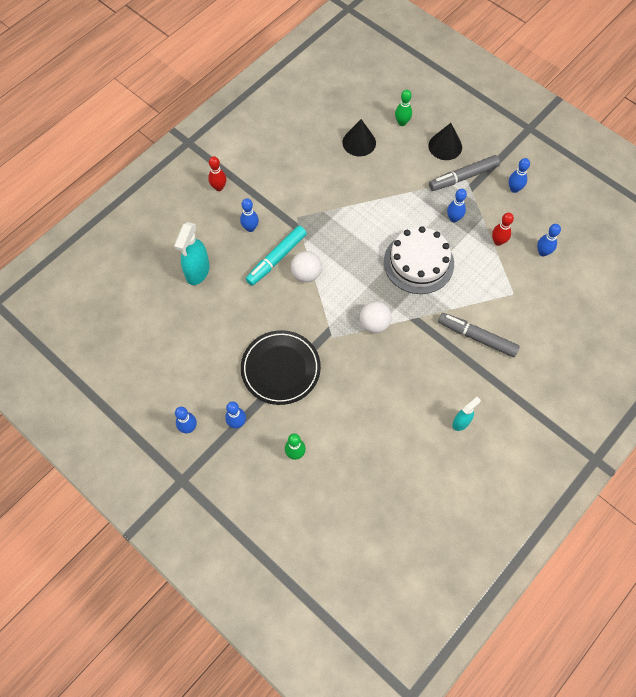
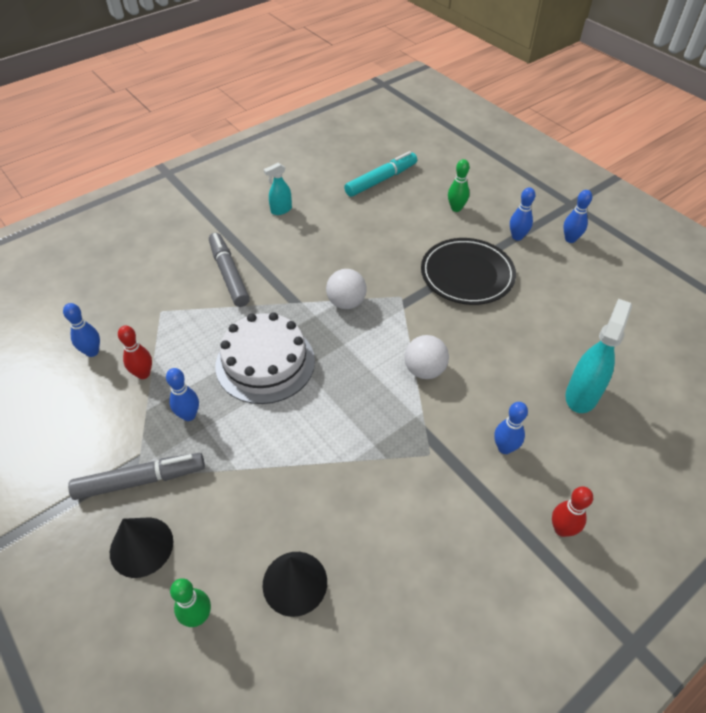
camera: 170 degrees left, 15 degrees down
(276, 258) = (465, 396): turquoise marker -> turquoise marker (381, 180)
(477, 337) = (229, 274): grey marker -> grey marker turned 150 degrees counterclockwise
(514, 189) = (72, 447): blue bowling pin -> none

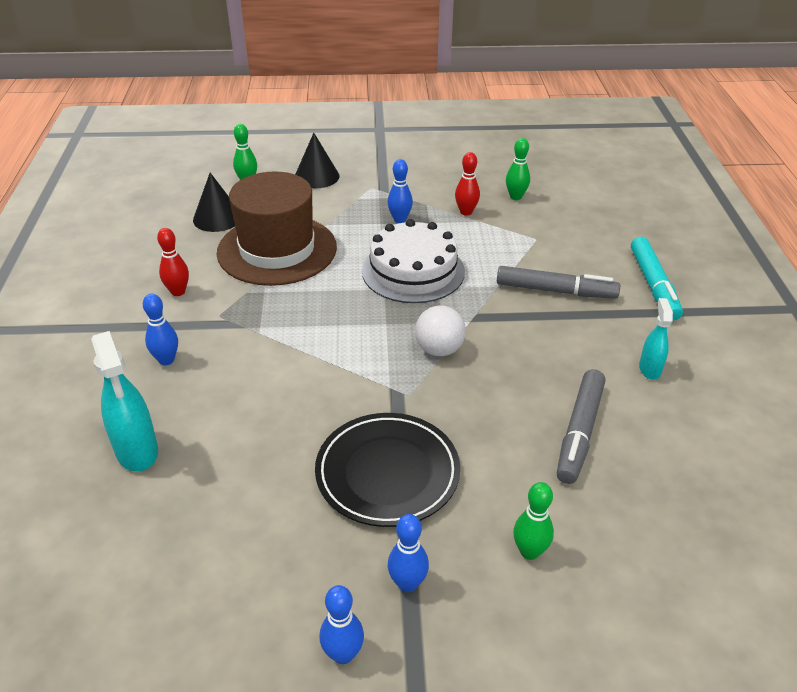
camera: 125 degrees right, 10 degrees down
(92, 352) = (515, 197): blue bowling pin -> green bowling pin
(140, 480) = (366, 187): grey marker -> grey marker (579, 432)
(309, 480) = (277, 250): none -> brown hat
(381, 180) = (663, 502): turquoise marker -> turquoise marker (653, 285)
(424, 370) = (298, 358): white ball -> none
(562, 529) = (72, 348): red bowling pin -> red bowling pin (178, 292)

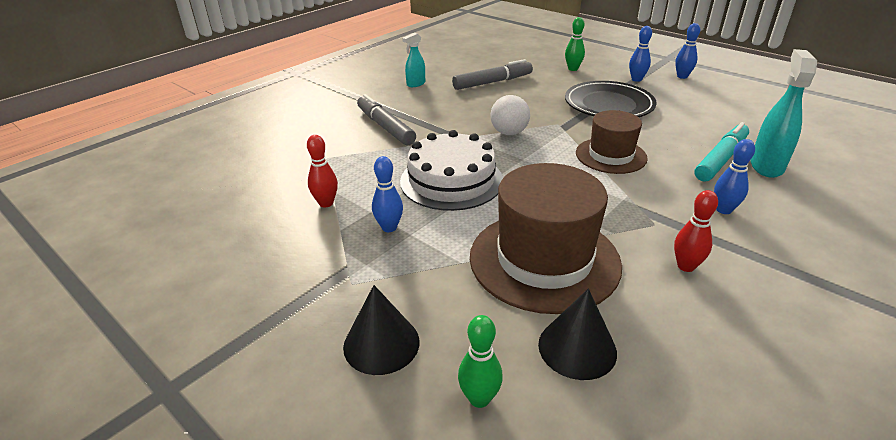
camera: 135 degrees left, 5 degrees down
(310, 374) = (611, 155): none -> brown hat
(515, 197) = (263, 194): green bowling pin -> none
(653, 285) = (329, 105): turquoise marker -> turquoise marker (721, 159)

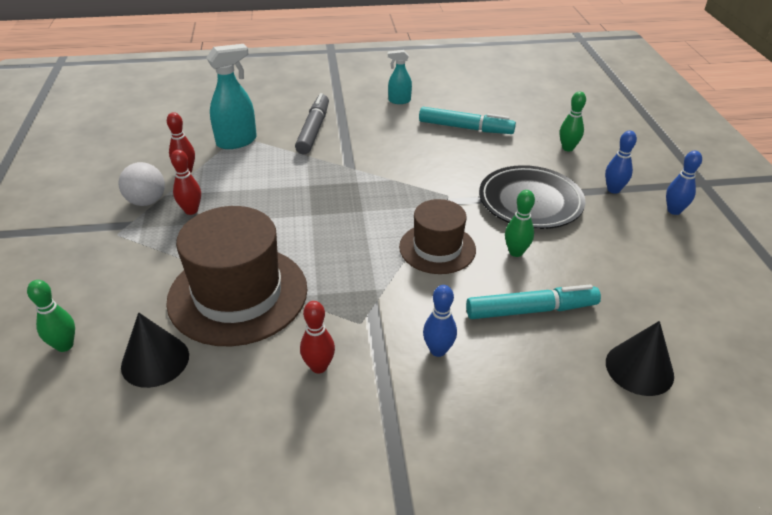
camera: 40 degrees right, 5 degrees up
(381, 344) = (74, 280): black cone -> black cone (639, 368)
(389, 227) = (191, 210): blue bowling pin -> red bowling pin
(451, 180) = (283, 199): white cake -> none
(492, 82) = (465, 128): grey marker -> turquoise marker
(509, 133) = (393, 182): white ball -> white ball (146, 201)
(654, 134) = (516, 252): none -> green bowling pin
(766, 166) = (563, 343): turquoise spray bottle -> turquoise spray bottle (237, 141)

